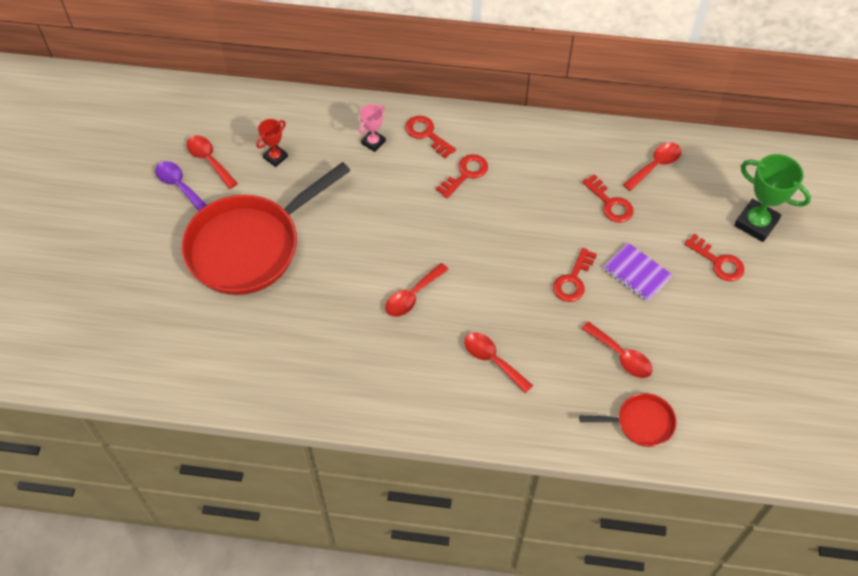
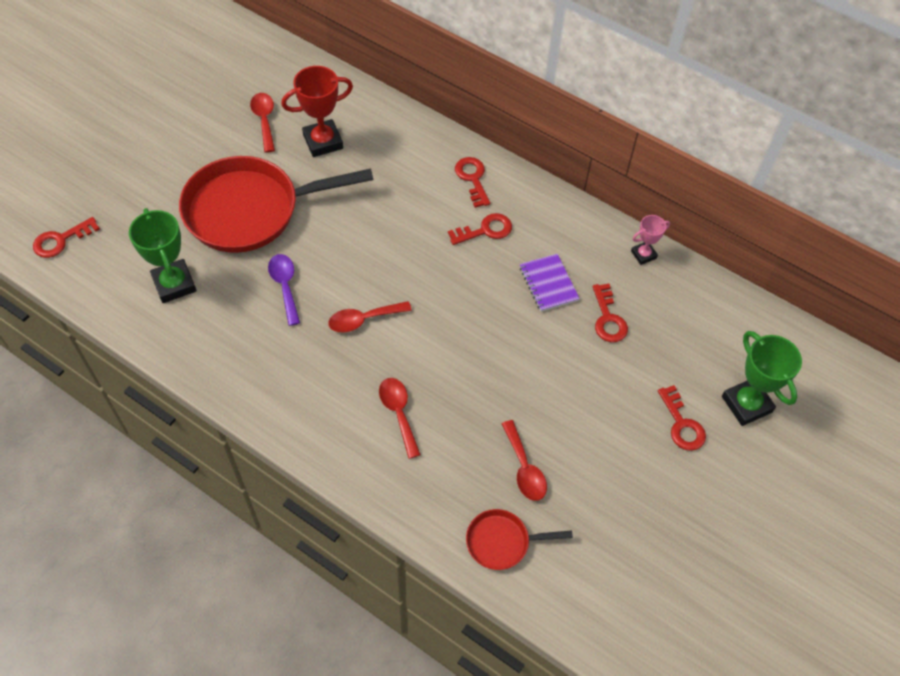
camera: 25 degrees right, 0 degrees up
(179, 186) = (225, 132): purple spoon -> purple spoon (285, 286)
(224, 342) = (174, 284): none -> green trophy
(275, 157) = (323, 141): red trophy -> red trophy, size x1.79
(373, 142) = (418, 165): pink trophy -> pink trophy (643, 254)
(573, 280) = (523, 375): red key -> red key (61, 240)
(637, 273) = (591, 397): purple notebook -> purple notebook (548, 284)
(641, 423) = (502, 542): red pan -> red pan turned 150 degrees clockwise
(655, 165) = (677, 302): red spoon -> none

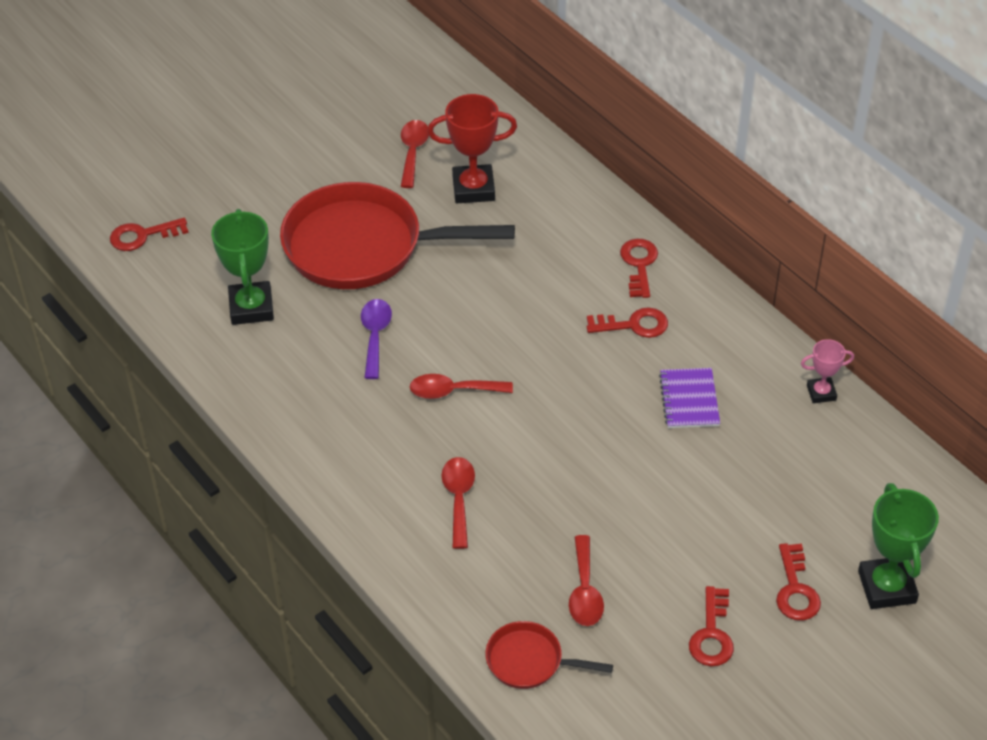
camera: 20 degrees right, 10 degrees down
(608, 319) = (748, 454): red key -> red key (712, 634)

